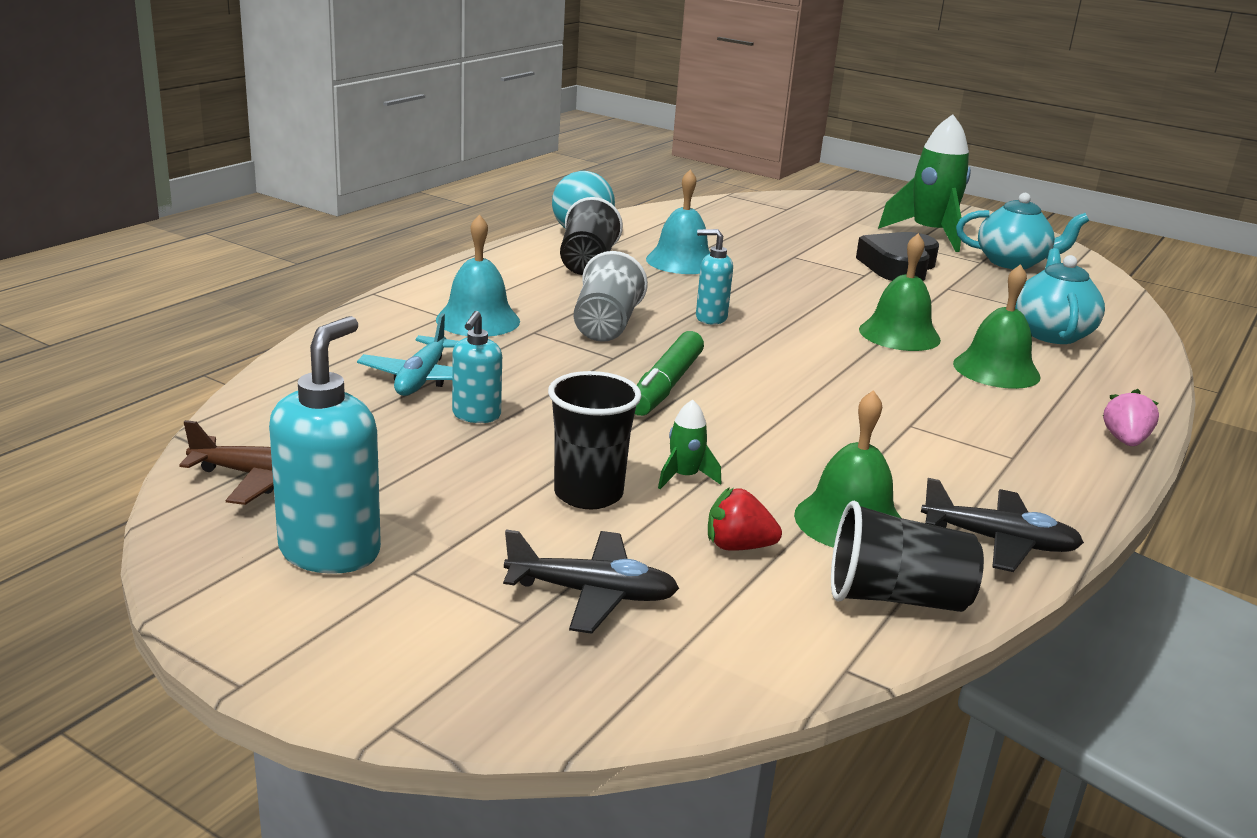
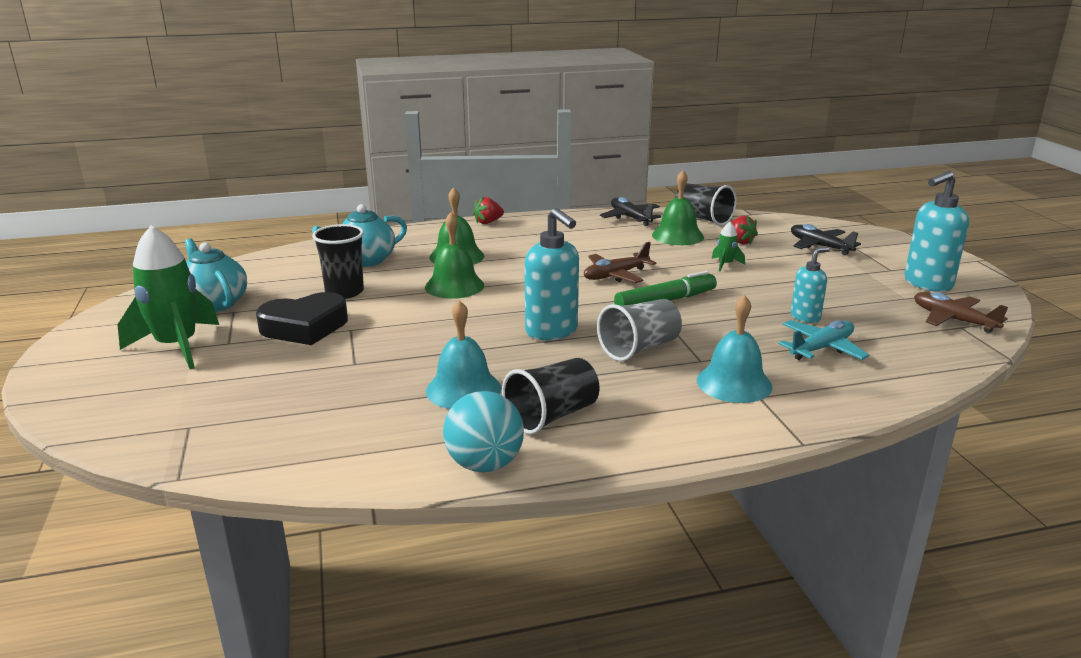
camera: 135 degrees left, 0 degrees up
(588, 494) = (782, 271): black cup -> black cup (344, 292)
(710, 318) = (552, 331): turquoise soap dispenser -> turquoise soap dispenser, size x1.71
(782, 404) = (615, 275): none -> brown plane
(1125, 441) = (488, 222): pink strawberry -> red strawberry

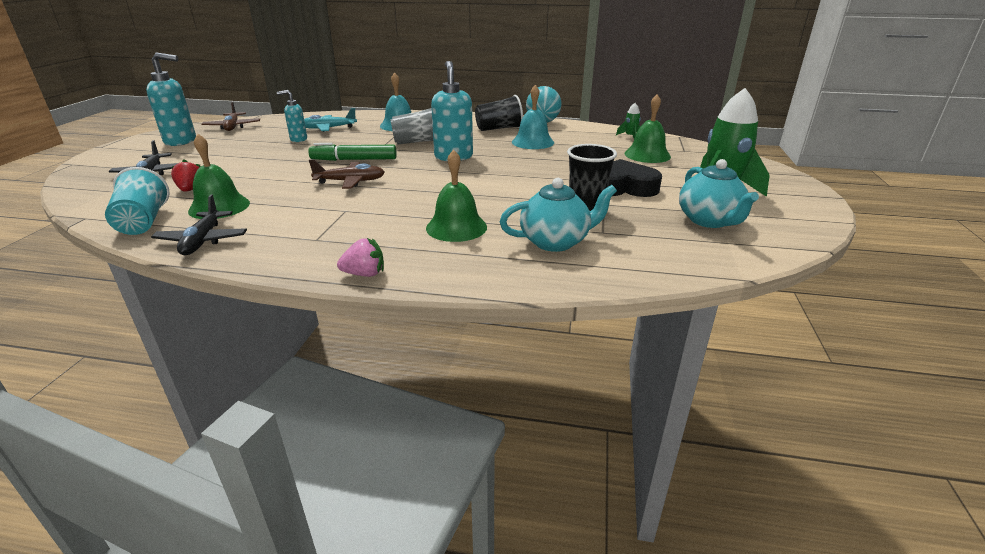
camera: 155 degrees left, 5 degrees up
(454, 286) = (487, 197): green bell -> green bell (647, 155)
(488, 222) = (364, 274): red strawberry -> pink strawberry
(703, 219) = (143, 222): black cup -> turquoise cup
(725, 264) = (255, 174): green rocket -> green rocket (630, 136)

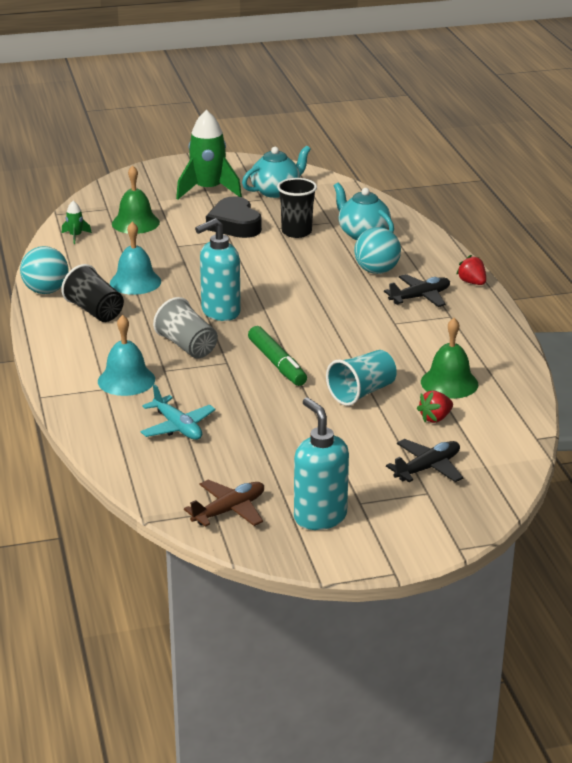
camera: 115 degrees left, 0 degrees up
(143, 222) = (510, 403): turquoise cup -> turquoise cup (362, 393)
(203, 241) = (503, 359): black plane -> black plane (420, 297)
(298, 139) = (240, 429): turquoise soap dispenser -> none
(350, 181) = (335, 343): brown plane -> none
(364, 274) = (472, 282): pink strawberry -> red strawberry
(456, 227) = (376, 271): green bell -> turquoise ball

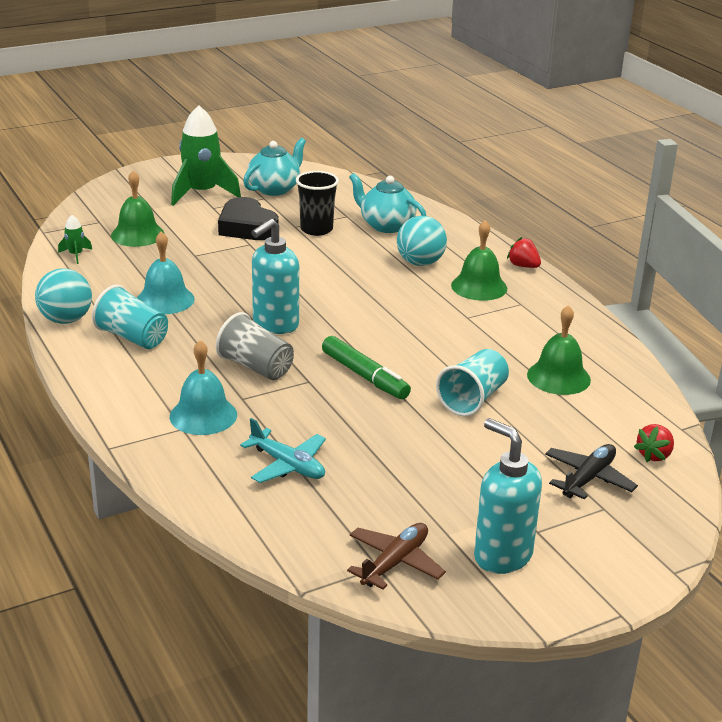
camera: 15 degrees left, 0 degrees up
(95, 311) = (132, 338): black cup -> turquoise cup
(420, 297) = (479, 286): black plane -> green bell
(435, 418) = (565, 419): red strawberry -> red strawberry (654, 455)

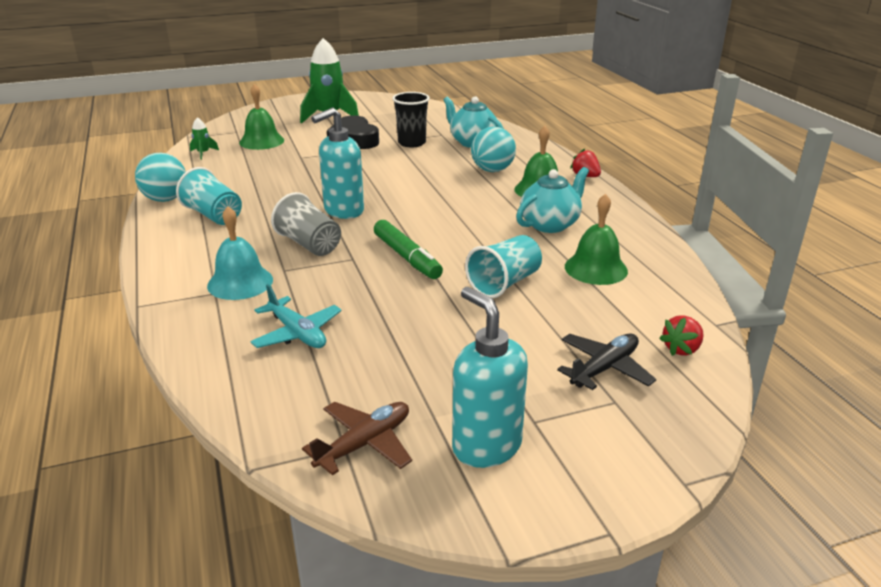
camera: 10 degrees right, 0 degrees up
(165, 300) = (258, 188): turquoise bell -> none
(274, 189) = (389, 115): turquoise teapot -> turquoise teapot (550, 224)

